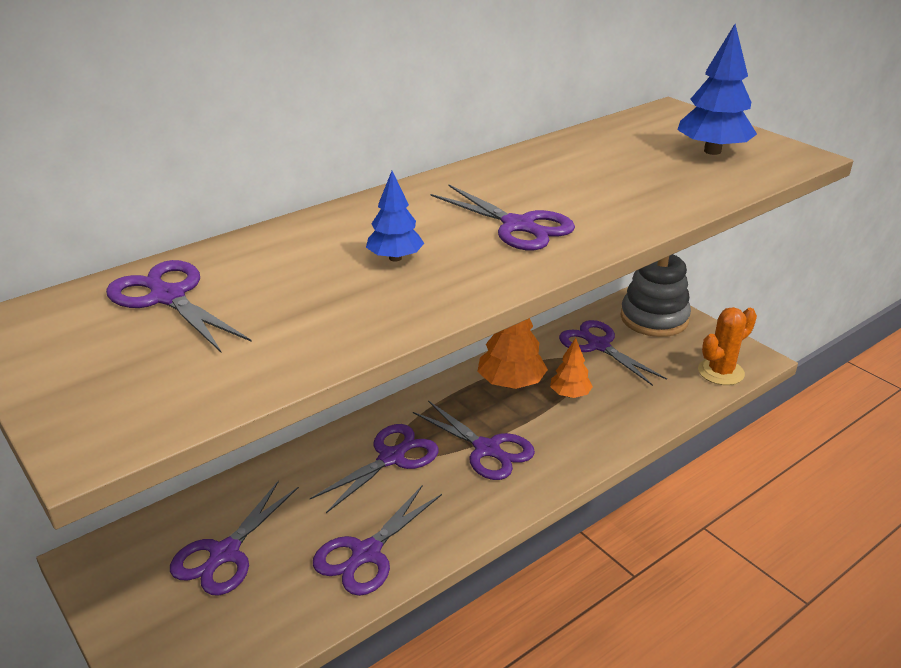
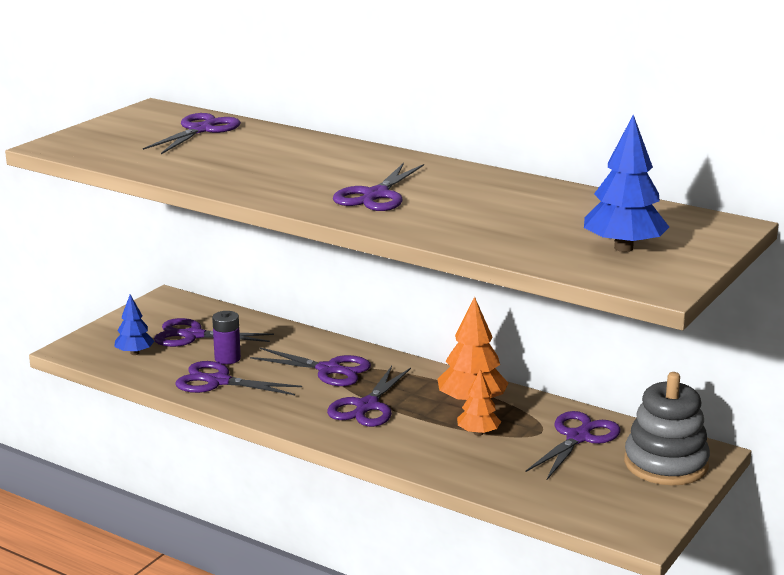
camera: 70 degrees right, 10 degrees down
(311, 534) = (227, 358): none -> purple battery
(395, 258) = (293, 170): blue tree -> blue tree (135, 353)
(720, 372) = (591, 513): orange cactus -> none

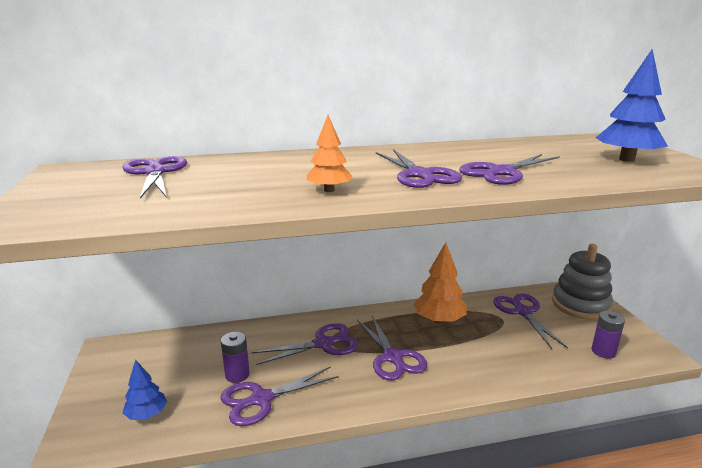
camera: 45 degrees left, 0 degrees up
(193, 335) = (178, 370): purple scissors -> purple scissors (501, 172)
(478, 433) = (480, 338): orange tree -> orange tree (329, 190)
(580, 502) = (603, 351): none -> purple battery

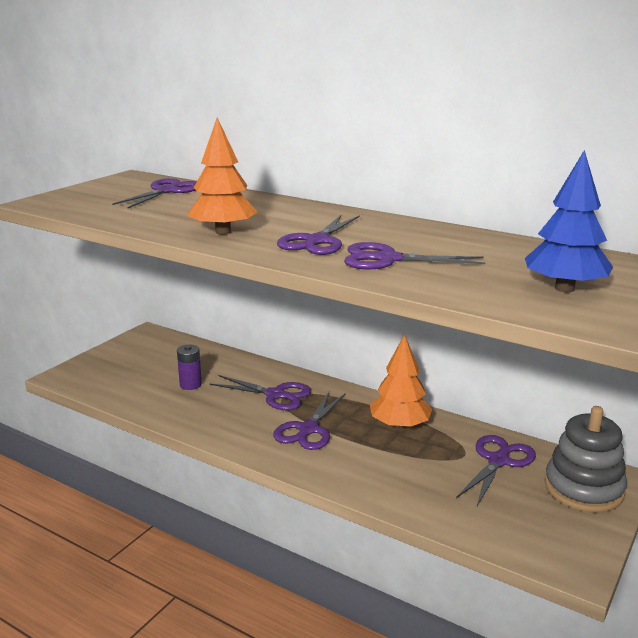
camera: 45 degrees right, 0 degrees up
(147, 414) = (113, 379): blue tree -> none
(261, 399) = (180, 406): purple scissors -> none
(329, 190) = (223, 232): orange tree -> orange tree, size x1.67
(603, 351) = (512, 531): purple battery -> none

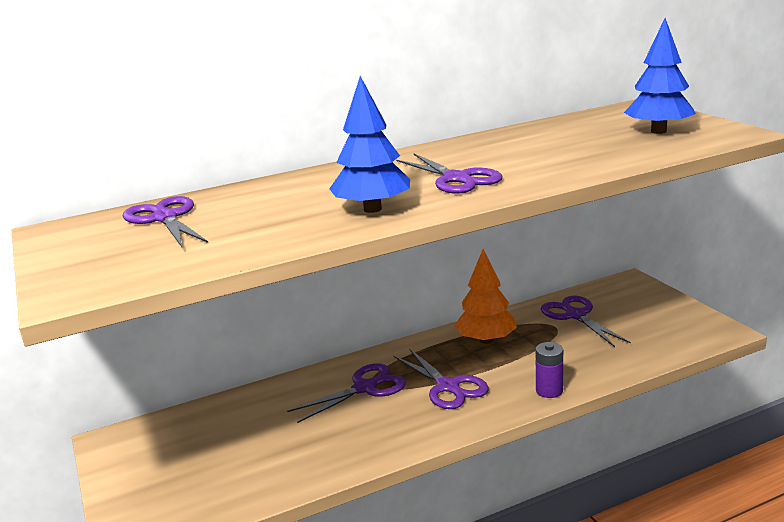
camera: 55 degrees left, 0 degrees up
(190, 385) = (280, 436): purple battery -> purple battery (549, 391)
(223, 232) = (372, 209): orange tree -> blue tree
(387, 259) = (538, 164): purple scissors -> none
(583, 489) = (635, 297): grey stacking toy -> none

